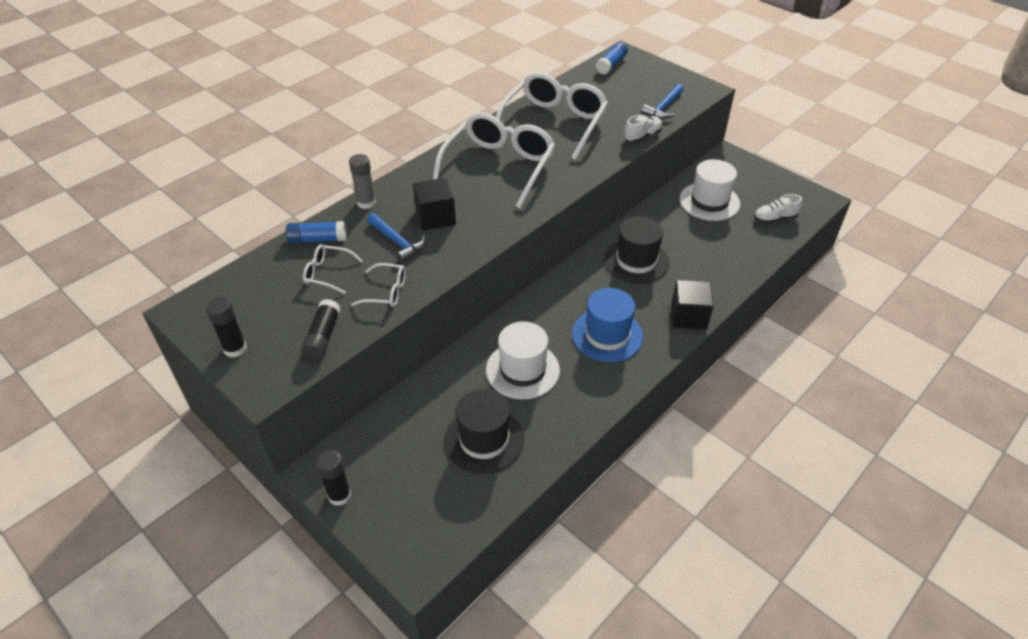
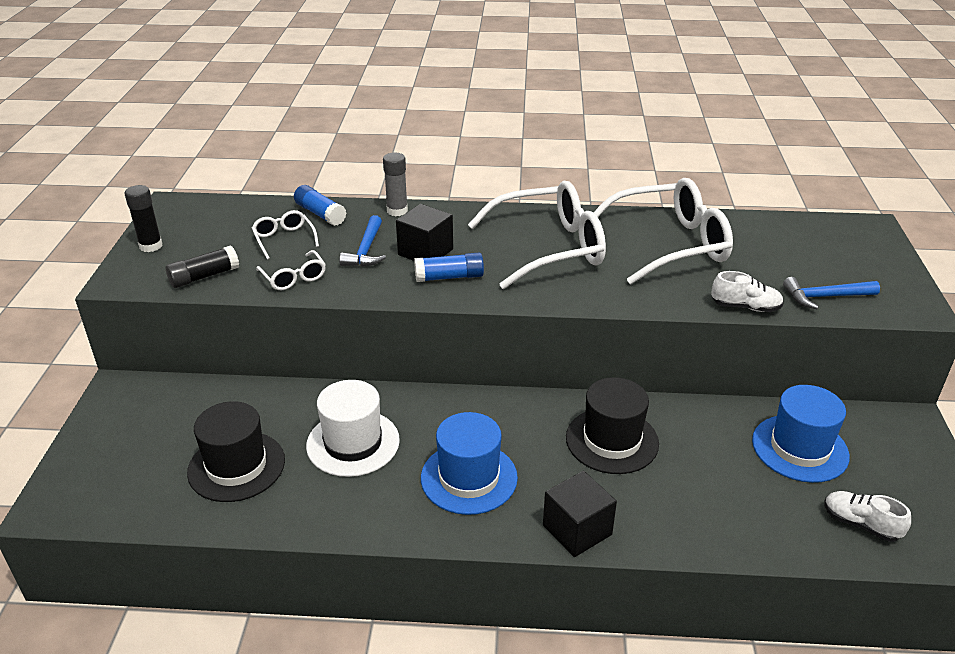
camera: 50 degrees right, 10 degrees down
(339, 495) = (100, 415): black glue stick -> none
(611, 65) = (835, 229): blue glue stick -> blue glue stick (449, 277)
(709, 201) = (800, 448): white hat -> blue hat

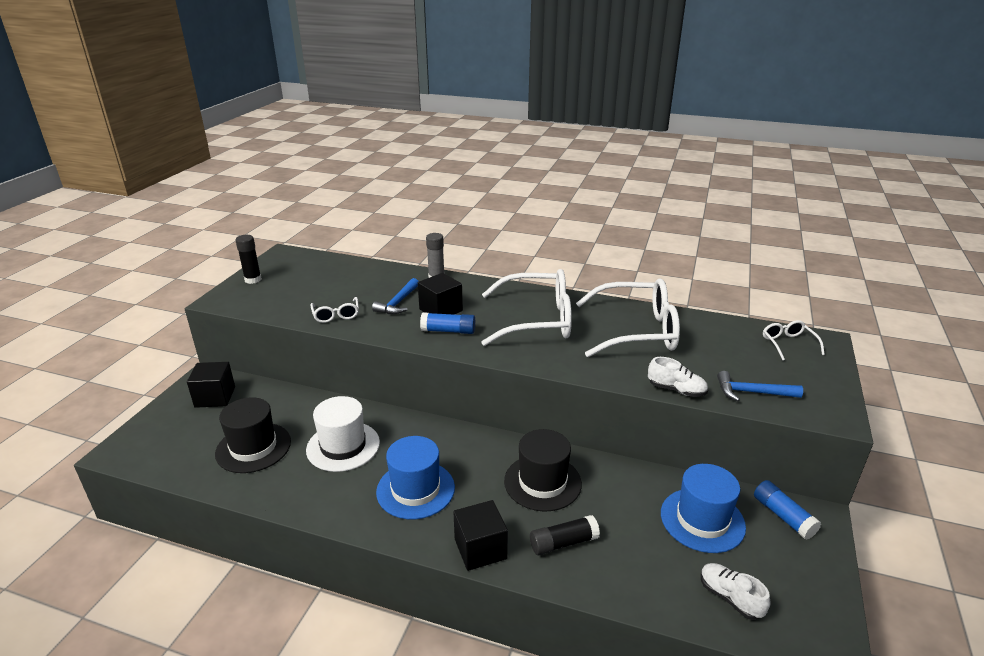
camera: 15 degrees right, 5 degrees down
(147, 411) = (215, 397): none -> black cube
(204, 276) = (276, 305): black glue stick -> black glue stick (563, 543)
(284, 239) = (345, 287): white glasses -> white glasses (788, 344)
(320, 214) = (380, 273): blue glue stick -> blue glue stick (783, 516)

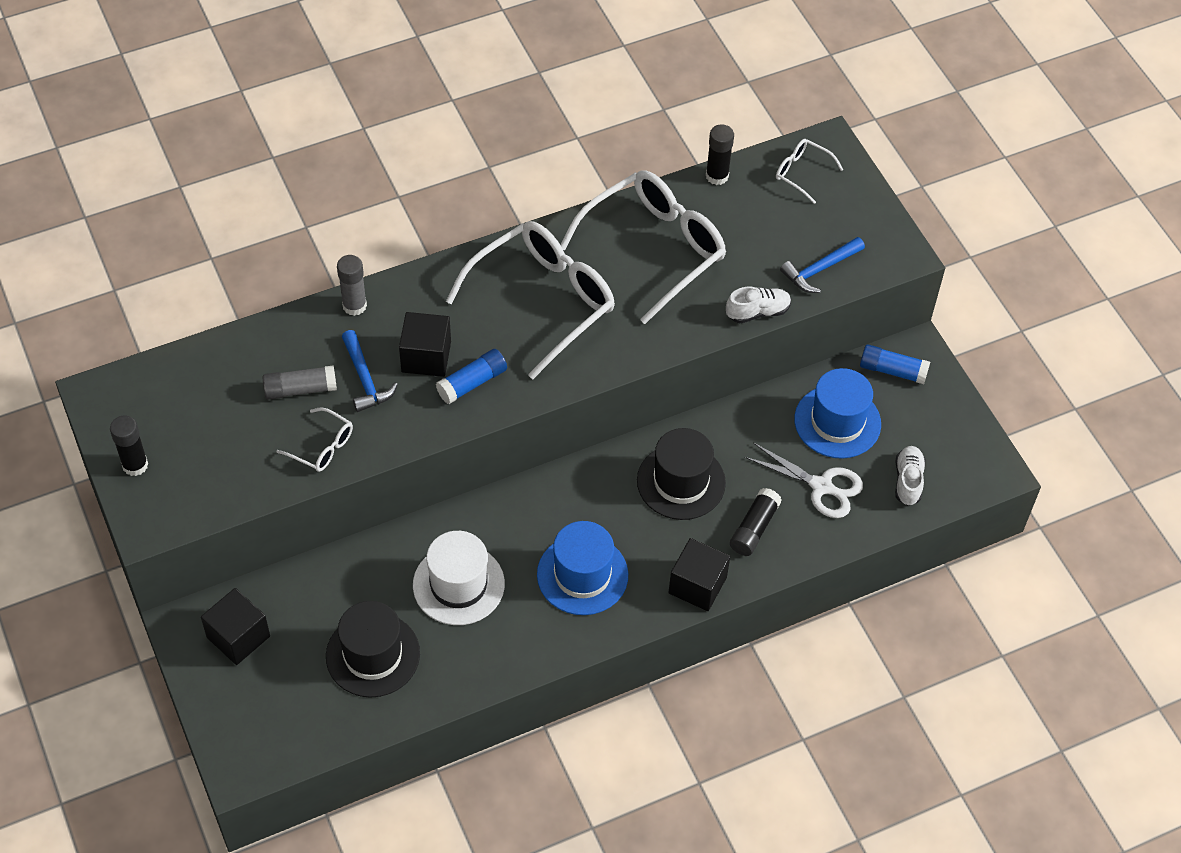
camera: 45 degrees left, 25 degrees up
(363, 291) = (300, 389): none -> grey glue stick
(646, 551) = (821, 486): none -> white scissors
(720, 320) = (717, 176): none -> black glue stick
(730, 597) = (908, 481): white shoe -> white shoe turned 90 degrees clockwise

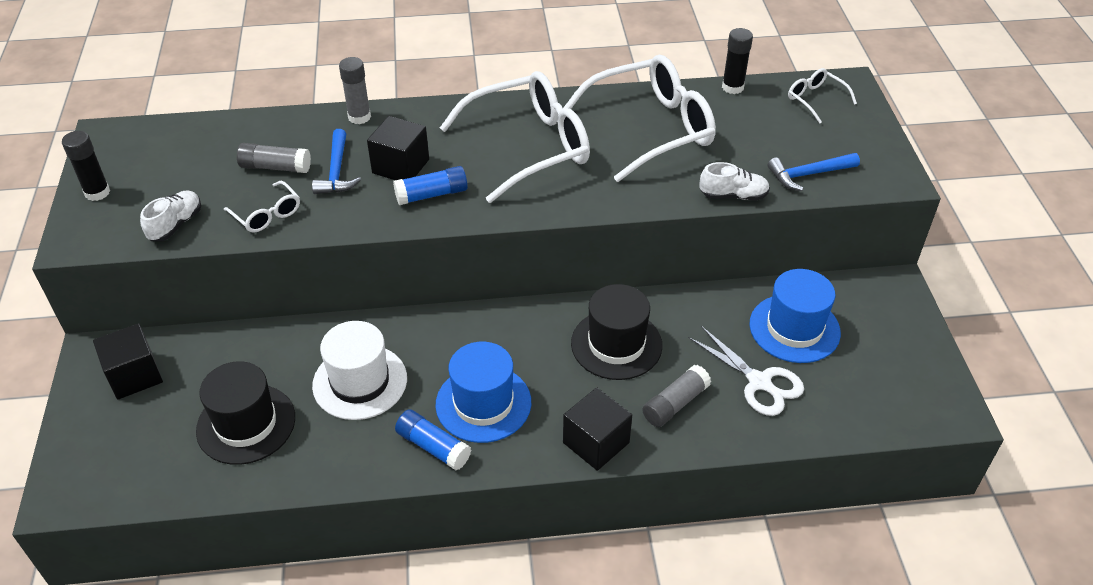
camera: 20 degrees right, 10 degrees down
(754, 528) = (675, 403): black glue stick -> grey glue stick
(893, 370) = (865, 297): blue glue stick -> blue glue stick (433, 447)
(908, 481) = (854, 399): white shoe -> white shoe (176, 224)

